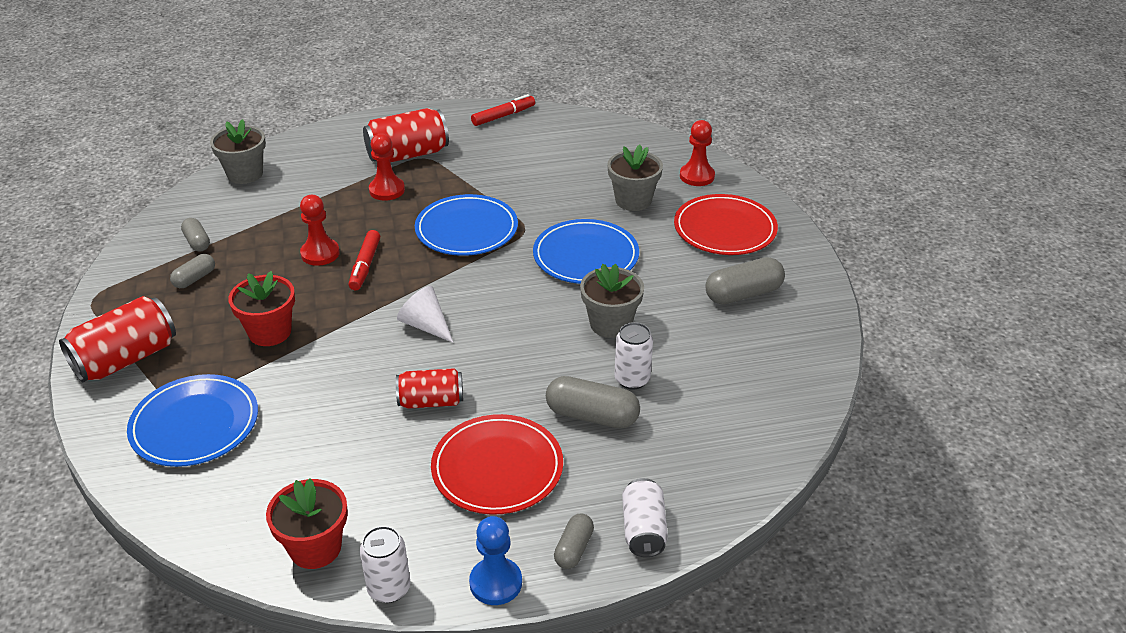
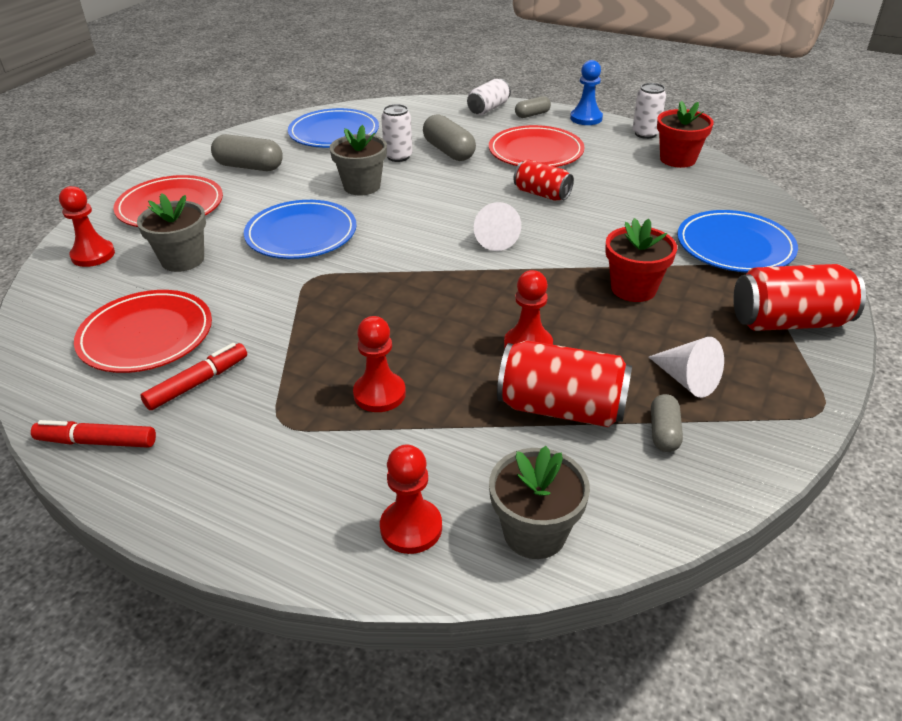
camera: 140 degrees left, 0 degrees up
(195, 279) = (686, 380): grey capsule -> white cone
(308, 152) = (411, 528): none -> red pawn
(365, 266) = (494, 311): red marker -> red marker (198, 383)
(407, 155) = (292, 440): red can -> red can (561, 408)
(466, 229) = (359, 303): blue plate -> blue plate (334, 133)
(567, 157) = (146, 335): none -> red plate

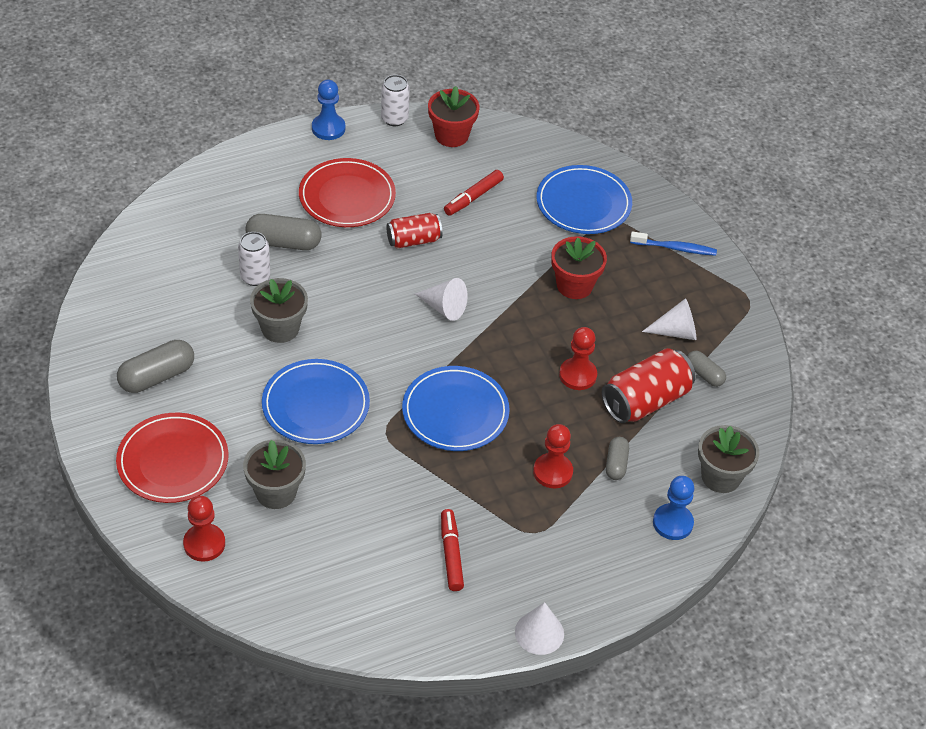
camera: 55 degrees left, 10 degrees up
(97, 442) = (464, 630): red marker -> red marker (473, 197)
(135, 501) = (539, 633): none -> white cone
(146, 335) = (364, 558): red plate -> none
(334, 133) = (157, 288): blue plate -> blue plate (455, 412)
(411, 528) = (672, 523): red pawn -> blue pawn
(488, 109) = (236, 168): white can -> none
(532, 115) = (282, 152): grey capsule -> grey capsule (616, 464)
(789, 322) = (675, 248): red can -> blue toothbrush

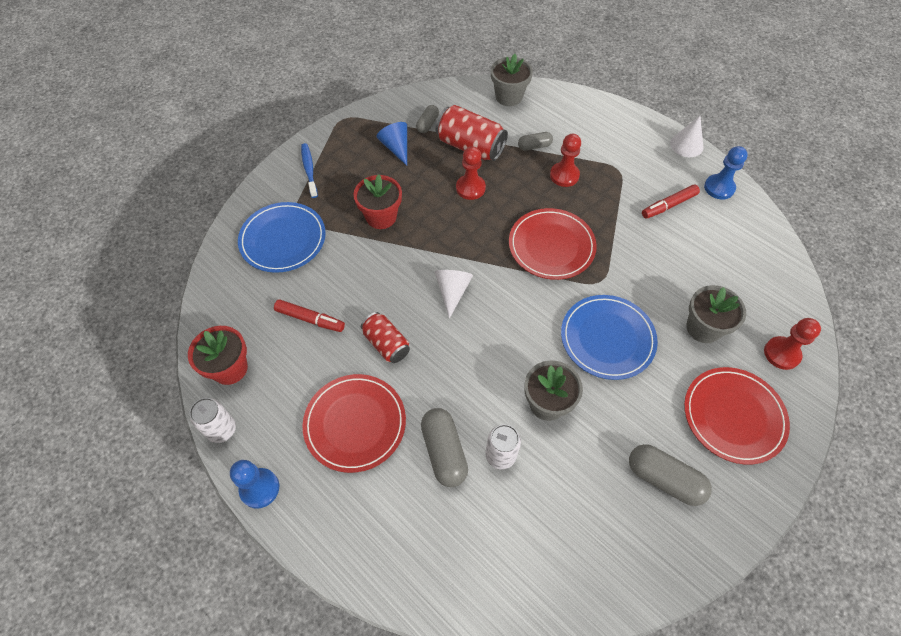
camera: 110 degrees left, 10 degrees up
(455, 412) = (551, 246): blue plate -> red plate
(672, 523) = (560, 109): blue pawn -> blue pawn (719, 188)
(676, 332) = (396, 148): white cone -> blue cone

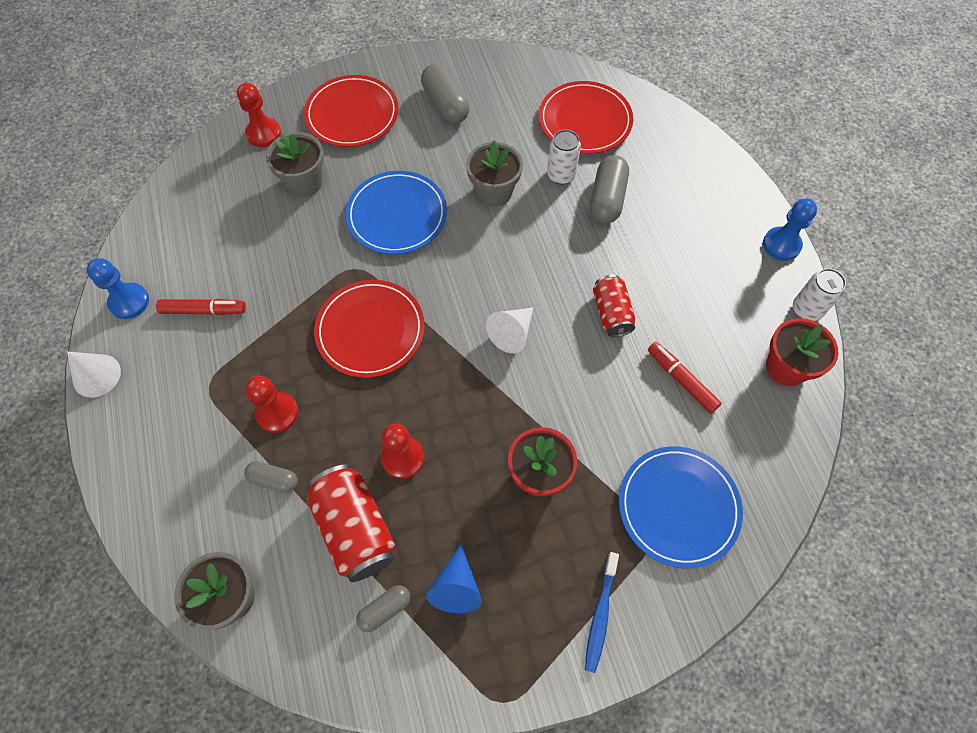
camera: 150 degrees left, 5 degrees up
(355, 423) = (675, 256): red plate -> red plate (585, 121)

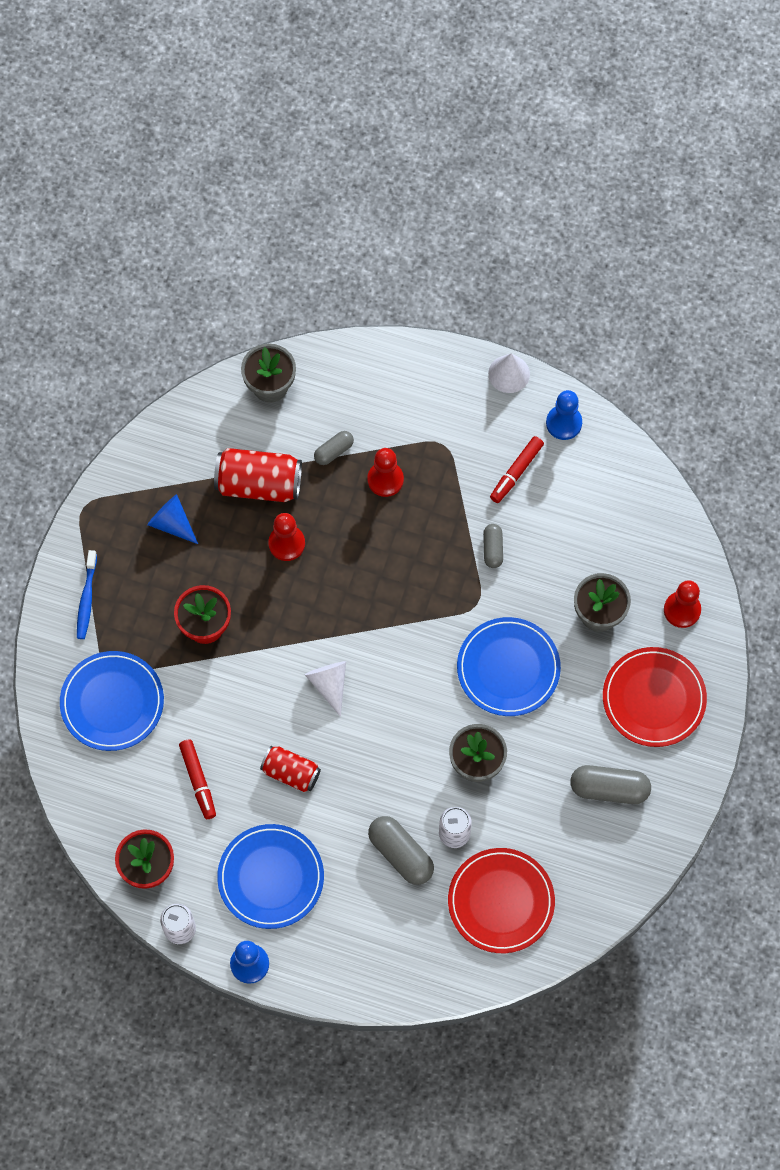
camera: 125 degrees right, 5 degrees up
(370, 330) = (409, 582): red plate -> none
(385, 609) = (191, 472): grey capsule -> grey capsule (492, 549)
(600, 615) = (86, 599): blue toothbrush -> blue toothbrush turned 135 degrees counterclockwise
(681, 380) = (198, 781): red marker -> red marker turned 75 degrees clockwise
(706, 273) = (271, 877): none -> blue plate

